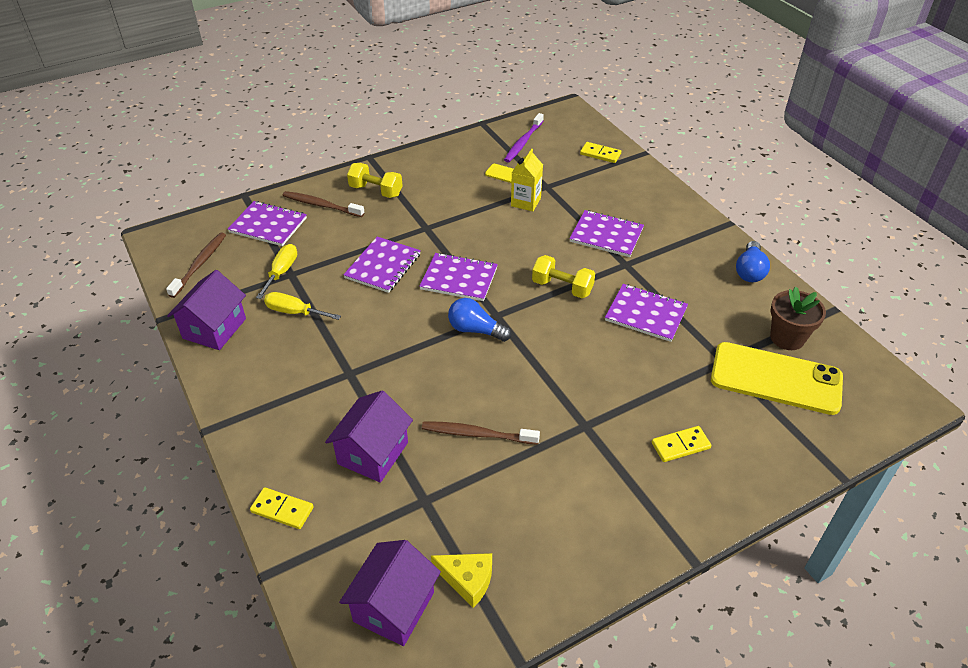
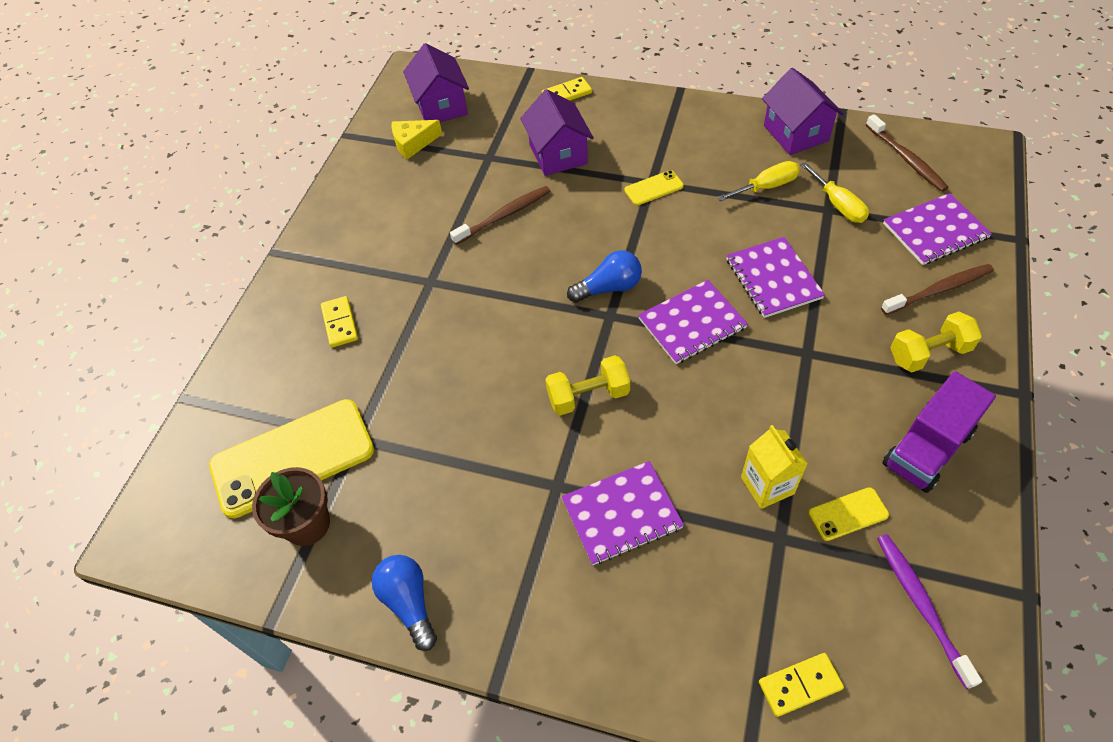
camera: 140 degrees right, 10 degrees up
(355, 368) = (653, 188): none -> yellow phone
(440, 169) = (927, 448): none -> purple truck
(646, 314) = (476, 433): purple notebook -> none
(680, 445) = (340, 323): yellow domino -> yellow domino turned 45 degrees counterclockwise

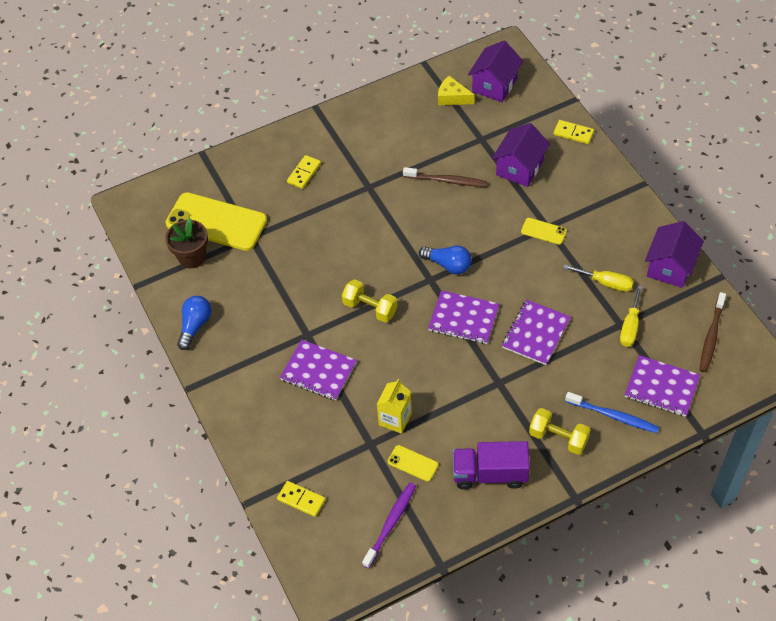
camera: 45 degrees right, 0 degrees up
(939, 290) = (613, 416): brown toothbrush -> blue toothbrush

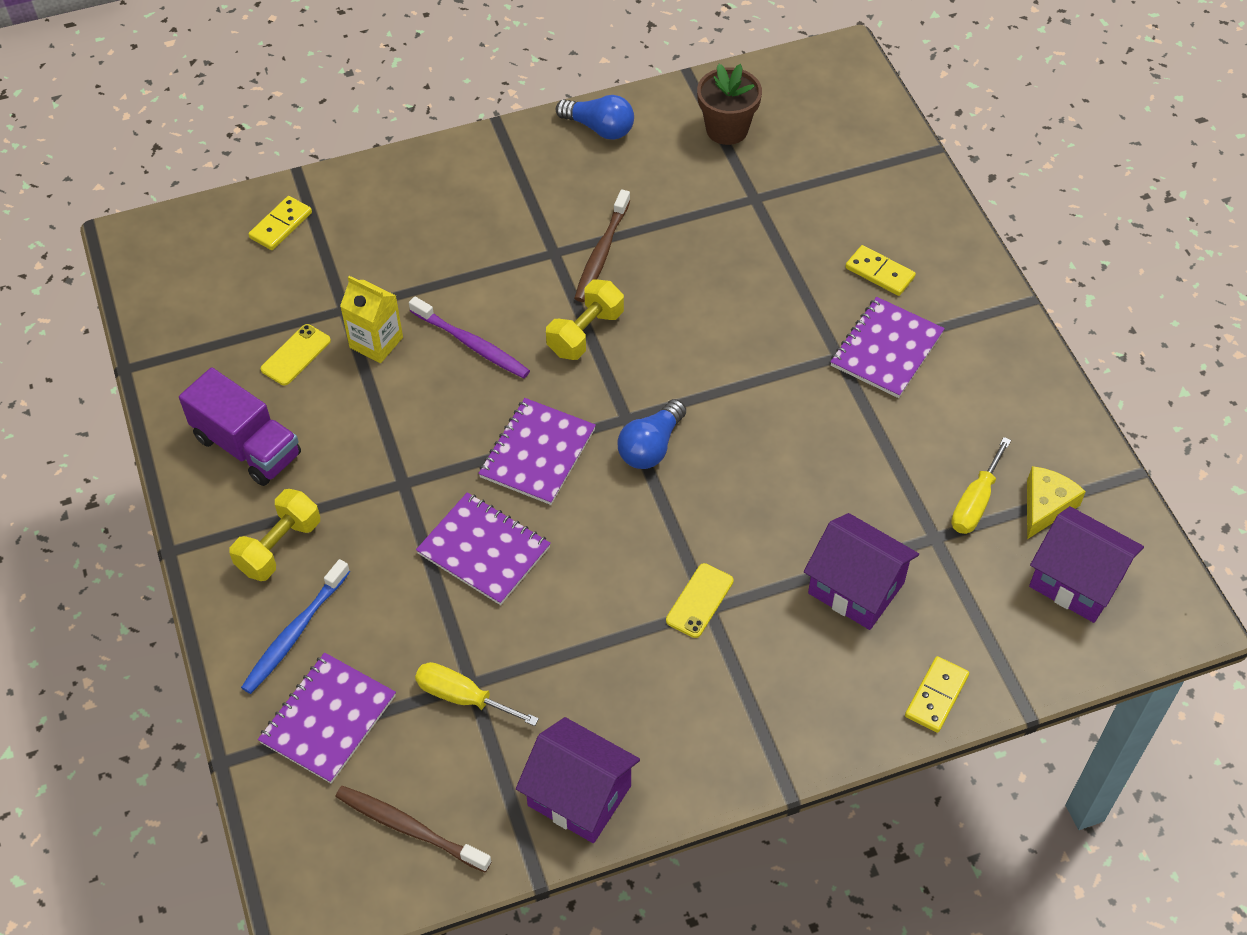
camera: 95 degrees right, 0 degrees up
(216, 222) = (790, 159): yellow phone -> none
(318, 371) = (484, 260): purple notebook -> purple notebook (886, 349)
(391, 523) = (210, 319): purple toothbrush -> purple toothbrush (472, 344)
(447, 181) = (838, 470): brown toothbrush -> brown toothbrush (601, 253)
(490, 474) = (247, 446): purple truck -> purple truck turned 120 degrees clockwise
(606, 283) = (565, 678): yellow screwdriver -> yellow screwdriver (975, 502)

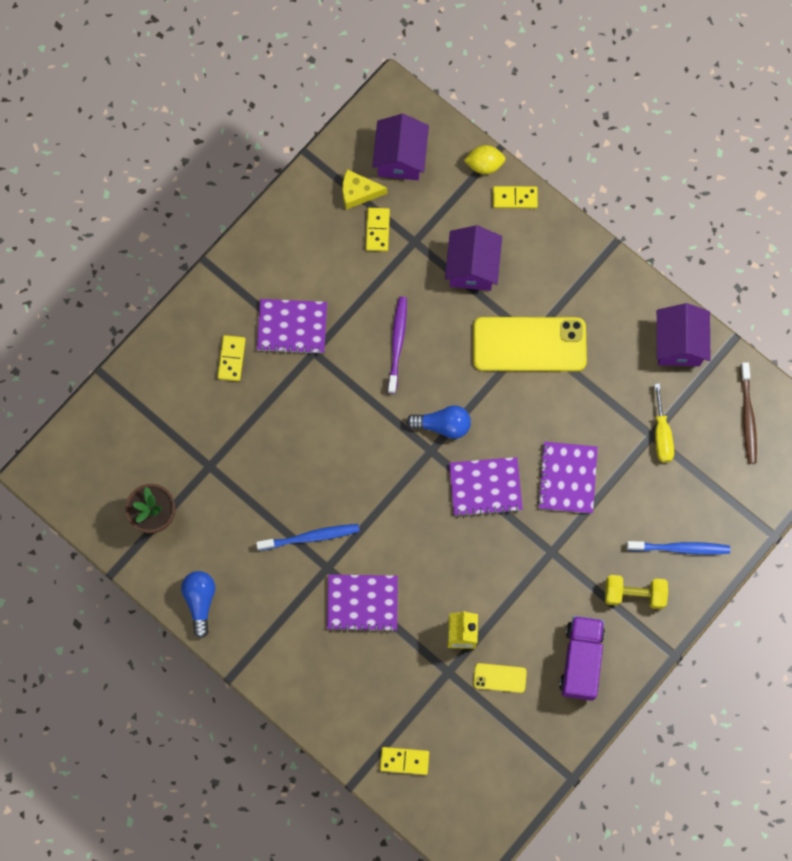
camera: 120 degrees left, 20 degrees up
(328, 719) = (717, 496): purple notebook -> purple notebook (362, 603)
(472, 344) = (429, 574): purple toothbrush -> purple toothbrush (397, 343)
(585, 333) = (380, 510): yellow dumbbell -> none
(601, 253) = (311, 537): brown toothbrush -> blue toothbrush
(699, 601) = (529, 344): yellow phone -> yellow phone, size x2.27
(975, 502) = (377, 230): yellow screwdriver -> yellow domino
(1012, 683) = (484, 165): none -> yellow lemon

